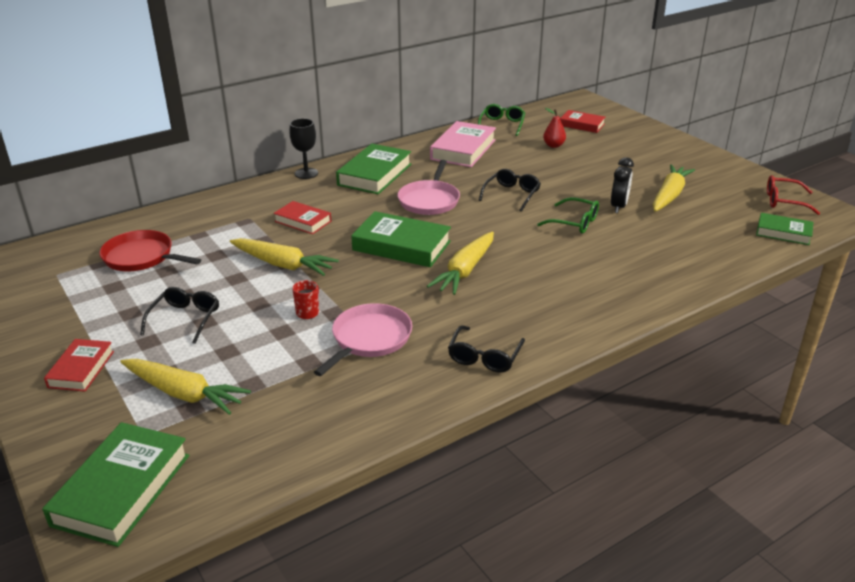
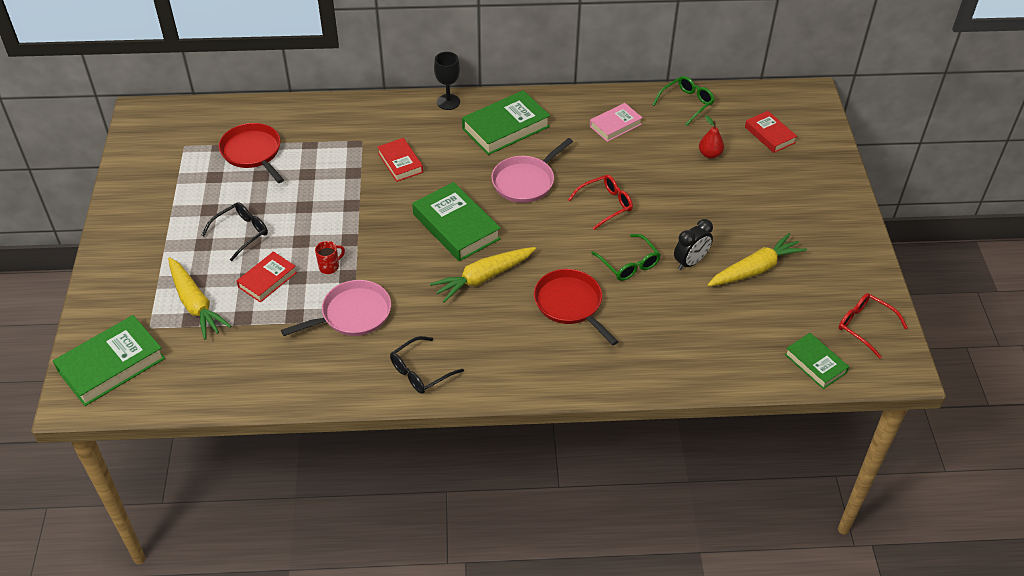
camera: 30 degrees right, 15 degrees up
(81, 369) = (146, 250): red book -> red book (267, 280)
(283, 265) = (348, 207): yellow carrot -> none
(463, 150) = (615, 125): pink book -> pink book, size x0.60
(512, 194) = (605, 205): black glasses -> red glasses
(559, 262) = (570, 304): none -> red pan

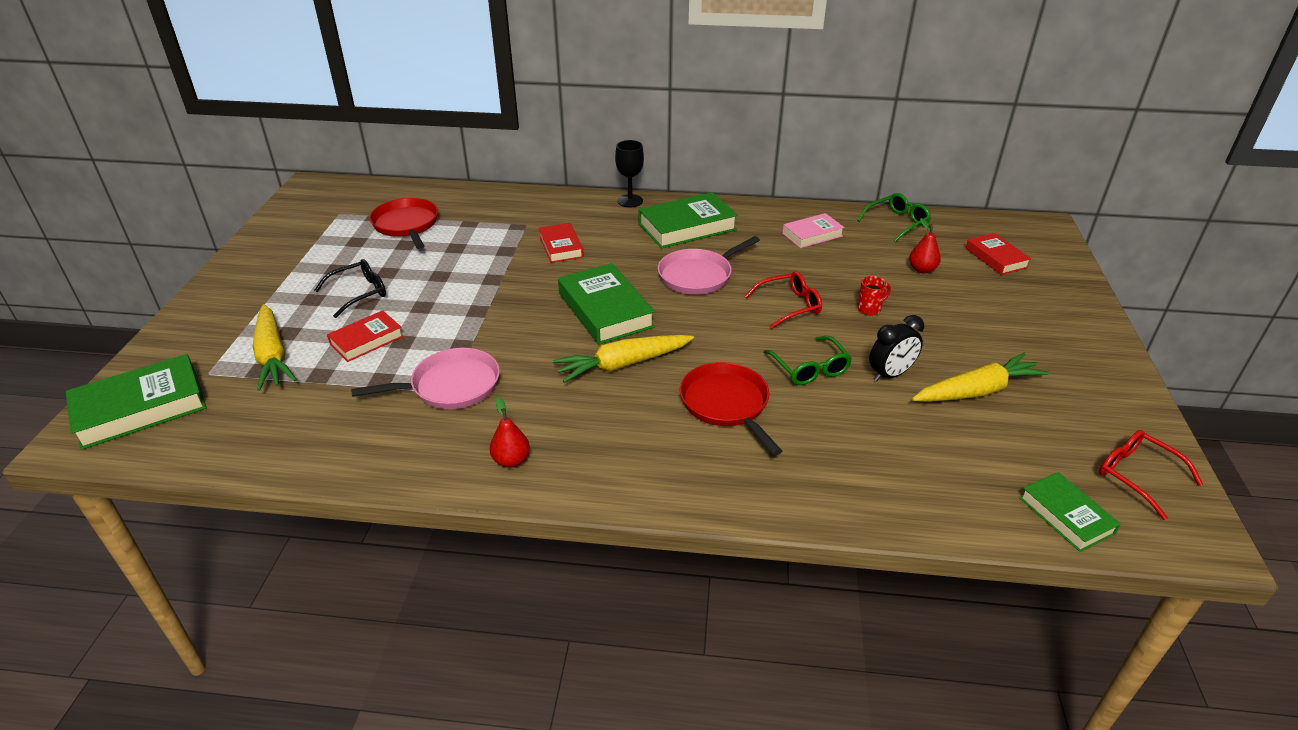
camera: 10 degrees right, 10 degrees down
(329, 267) = (444, 334): red mug -> red mug (870, 309)
(420, 372) = (511, 460): black glasses -> red pear

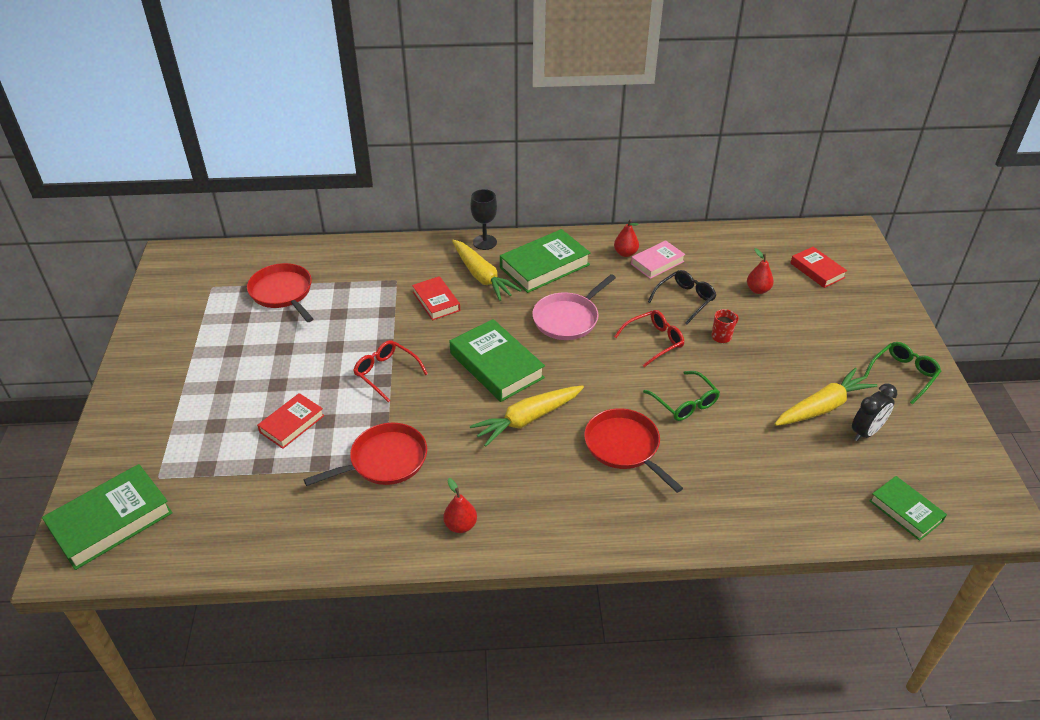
camera: 10 degrees left, 5 degrees up
(273, 356) = (211, 451): yellow carrot -> yellow carrot (482, 276)
(359, 293) = (266, 374): black glasses -> black glasses (685, 299)
(451, 386) = (385, 460): pink pan -> red pan
(779, 223) = (625, 253): none -> red pear
(890, 374) = (751, 400): black clock -> black clock (866, 432)
(897, 222) = (728, 241): green glasses -> green glasses (903, 374)
(1136, 475) = (953, 468): red glasses -> red glasses (386, 373)

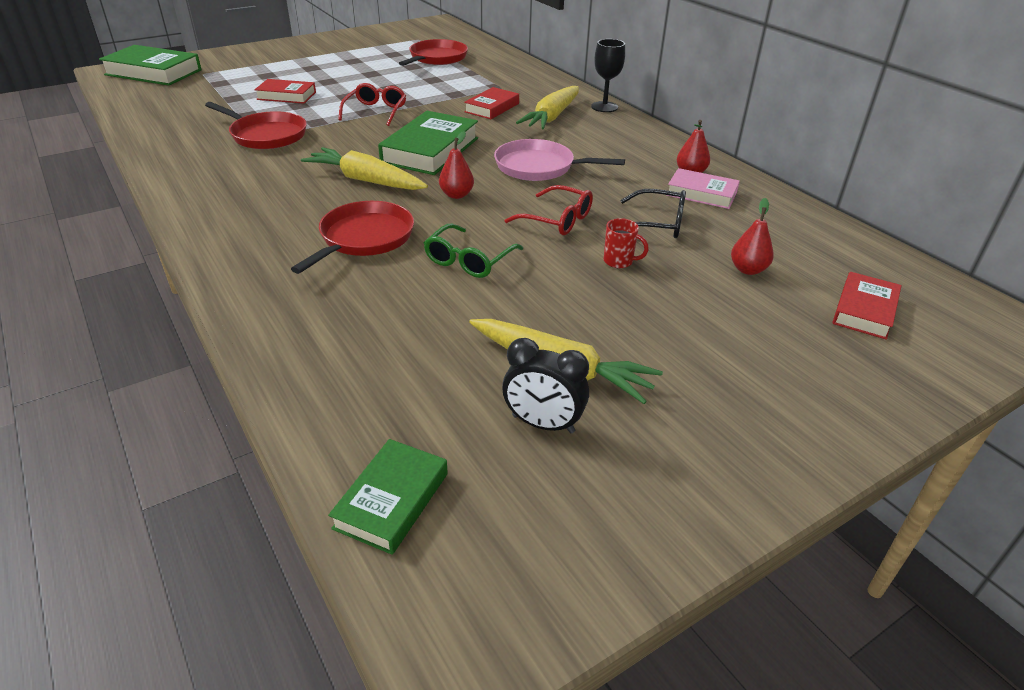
camera: 60 degrees right, 5 degrees down
(460, 525) = (202, 182): red pear -> red pear (456, 195)
(544, 266) = (607, 139): green book -> none
(903, 374) = (724, 444): green glasses -> none

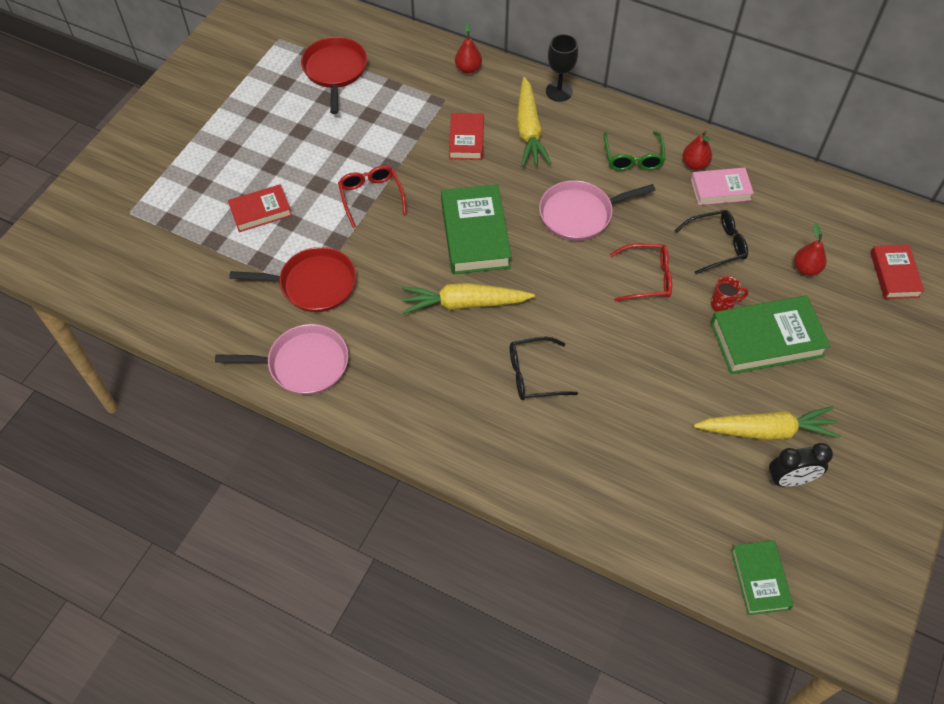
camera: 30 degrees left, 20 degrees up
(153, 72) = (74, 235): green book -> green book (766, 339)
(192, 168) = (304, 364): none -> pink pan
(364, 238) = (533, 375): red pan -> black glasses
(456, 195) = (550, 285): red pear -> red pear (468, 69)
(469, 260) = (627, 358): green glasses -> green glasses (633, 158)

